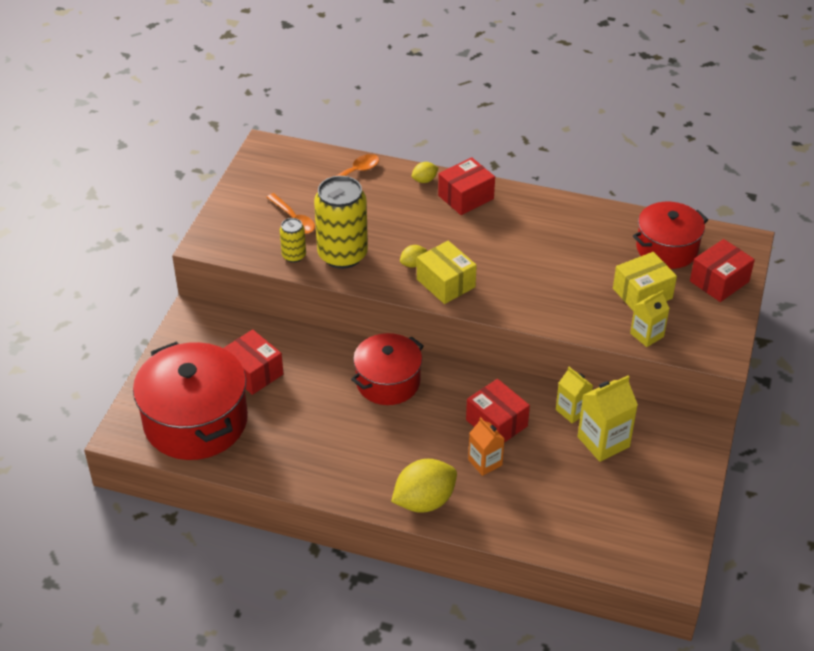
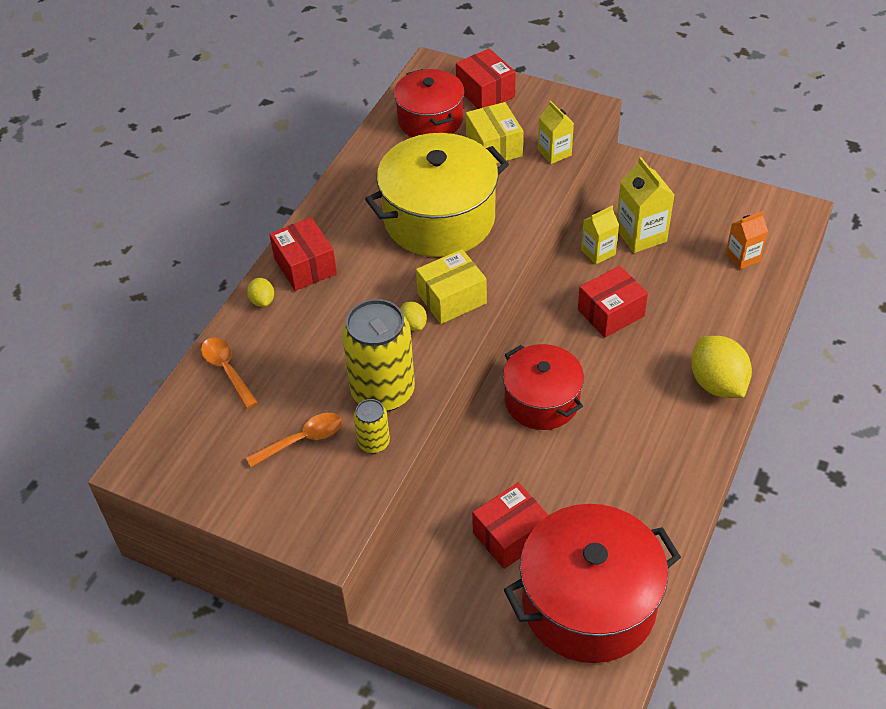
camera: 80 degrees left, 5 degrees up
(485, 462) = (665, 328): orange carton -> orange carton (742, 257)
(538, 267) = (439, 219): none -> yellow pot

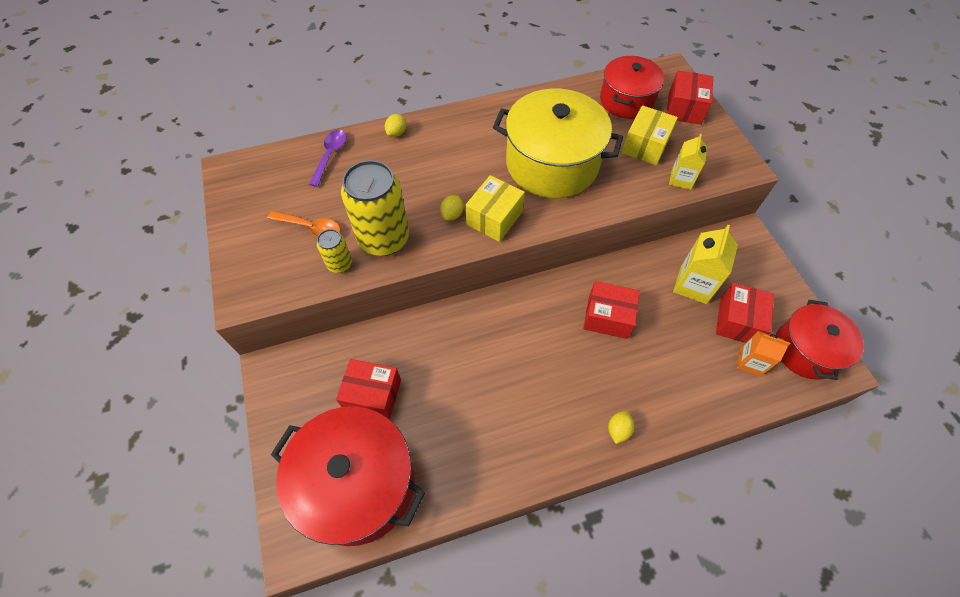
camera: 45 degrees right, 10 degrees up
(227, 370) = (330, 156): orange spoon -> purple spoon
(305, 266) = (443, 131): red box -> red box (737, 321)
(452, 298) = (494, 218): yellow box -> yellow box turned 75 degrees counterclockwise
(542, 401) = (494, 332): red pot -> red pot (806, 350)
(598, 252) = (649, 271): yellow carton -> none
(717, 384) = (618, 430): yellow lemon -> yellow lemon, size x0.48

